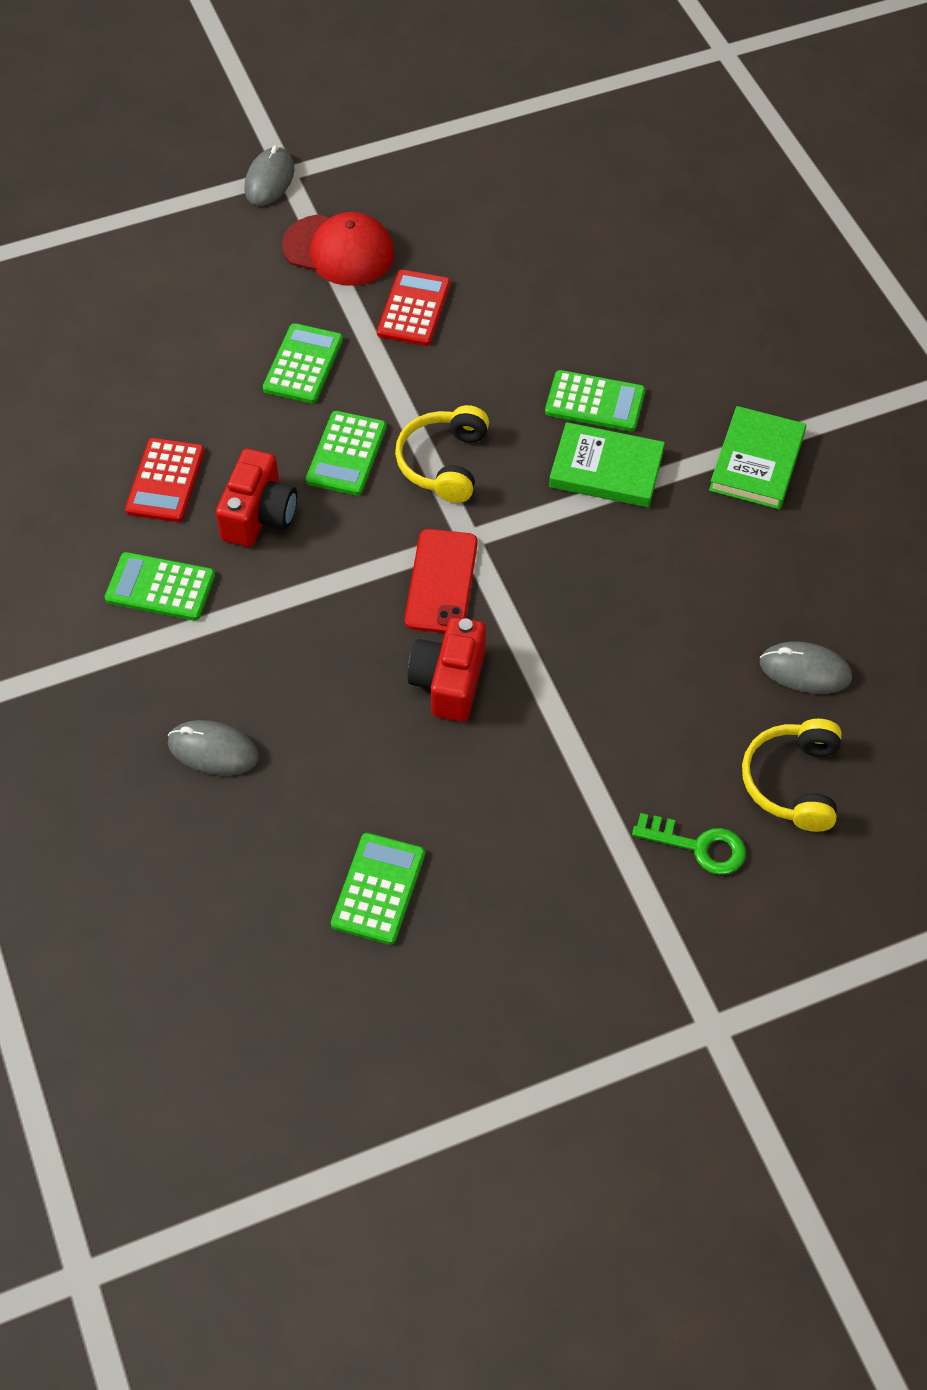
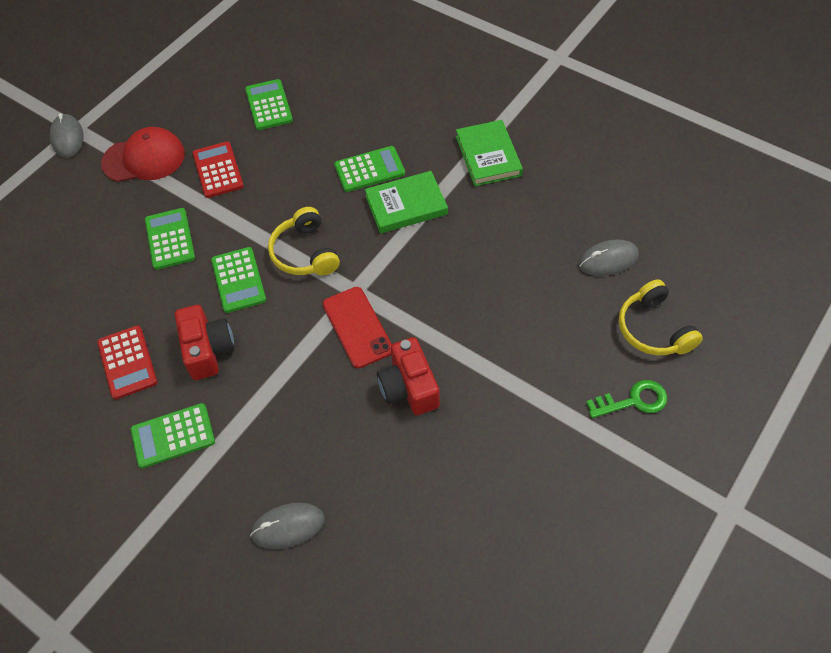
camera: 30 degrees left, 0 degrees up
(378, 889) = (465, 553): green calculator -> green calculator (269, 105)

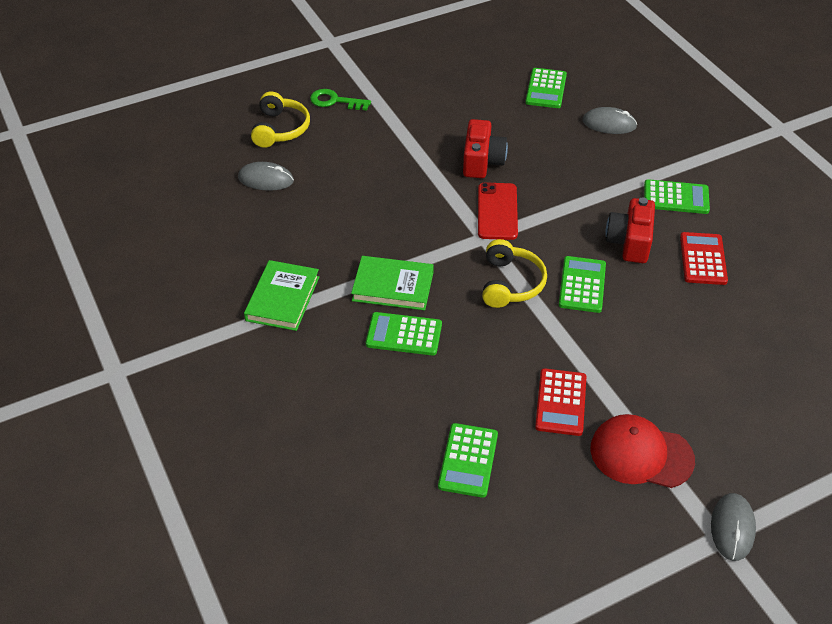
camera: 155 degrees left, 10 degrees down
(170, 239) = (636, 348): green calculator -> green calculator (546, 89)

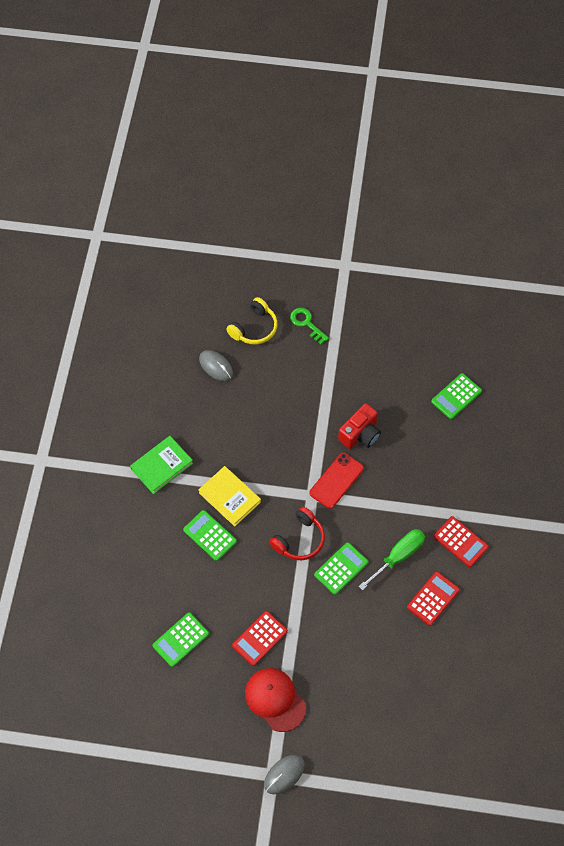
camera: 35 degrees right, 15 degrees up
(393, 286) = (230, 497): green book -> yellow book
(510, 283) = (299, 540): yellow headphones -> red headphones
(609, 124) = (472, 454): grey mouse -> none
(629, 242) = (398, 556): red camera -> green screwdriver
(676, 198) = (460, 542): green calculator -> red calculator

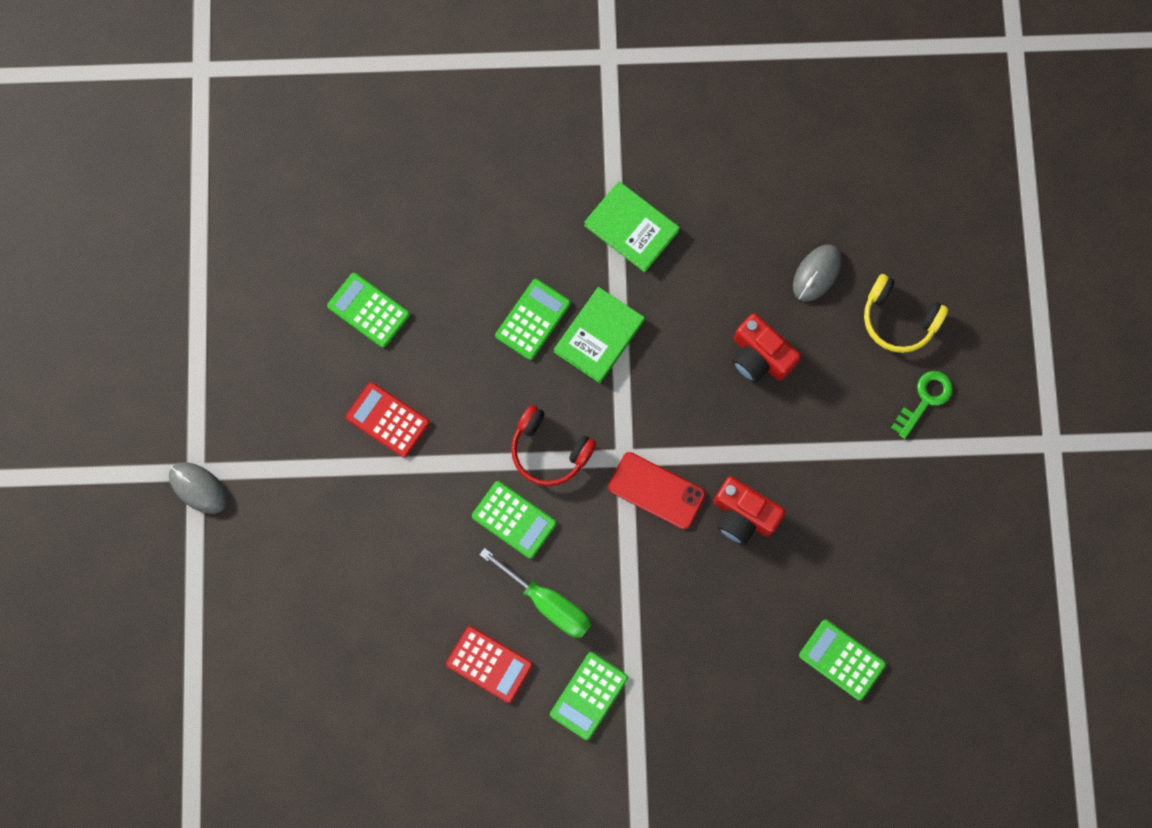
camera: 80 degrees right, 15 degrees up
(230, 497) = (599, 336): yellow book -> green book
(262, 407) = (760, 356): none -> red camera
(275, 699) = (301, 457): red cap -> none
(460, 542) = (588, 695): red calculator -> green calculator

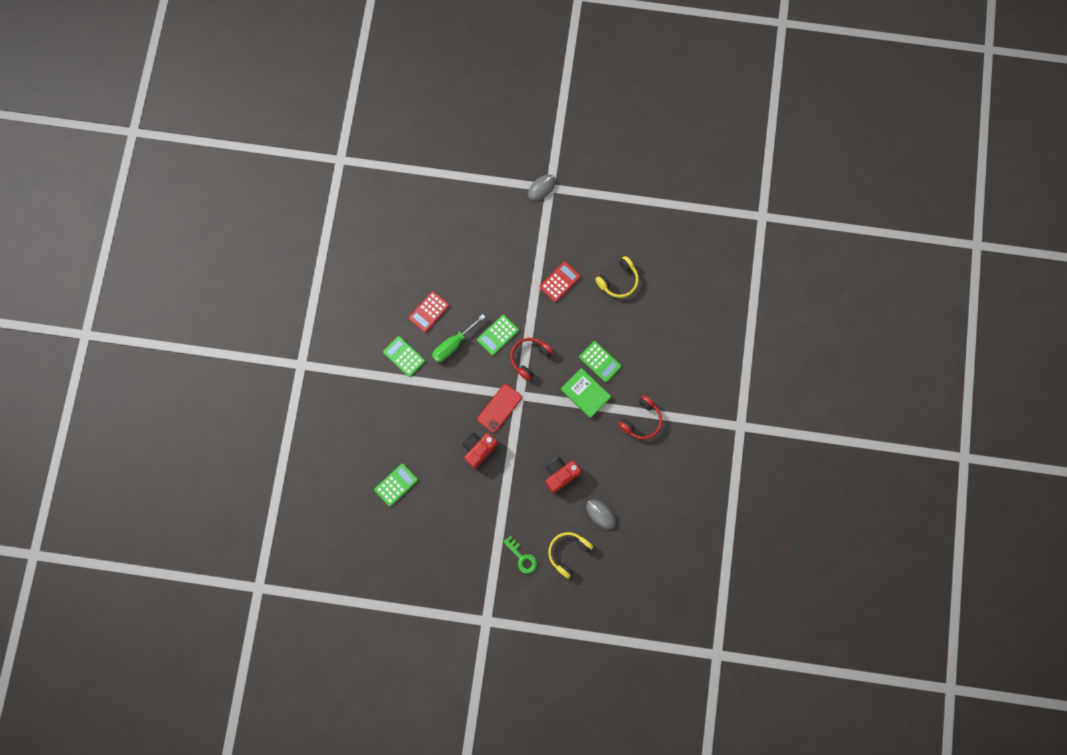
camera: 100 degrees right, 0 degrees up
(368, 310) = (618, 281): green calculator -> yellow headphones
(631, 228) = (641, 421): green book -> red headphones

